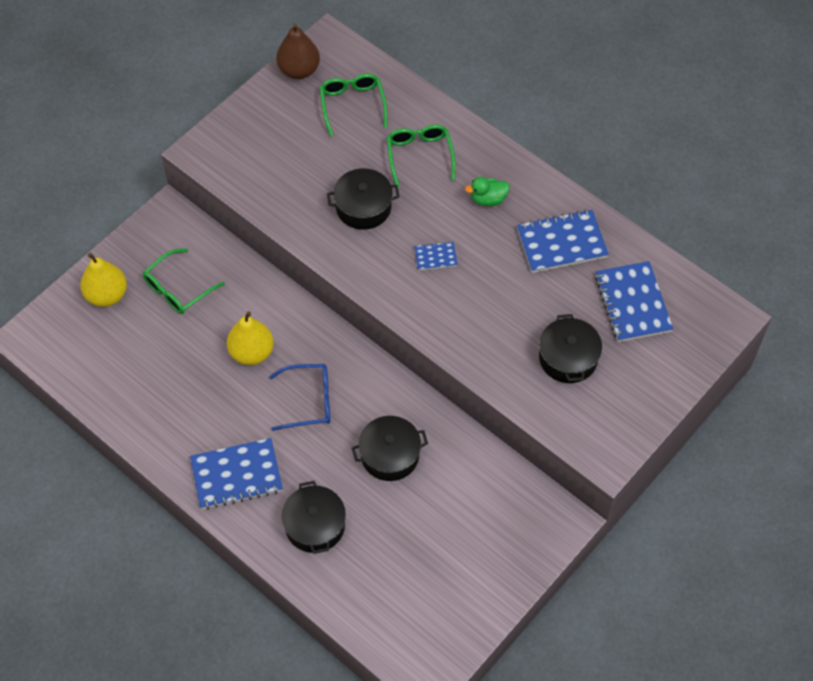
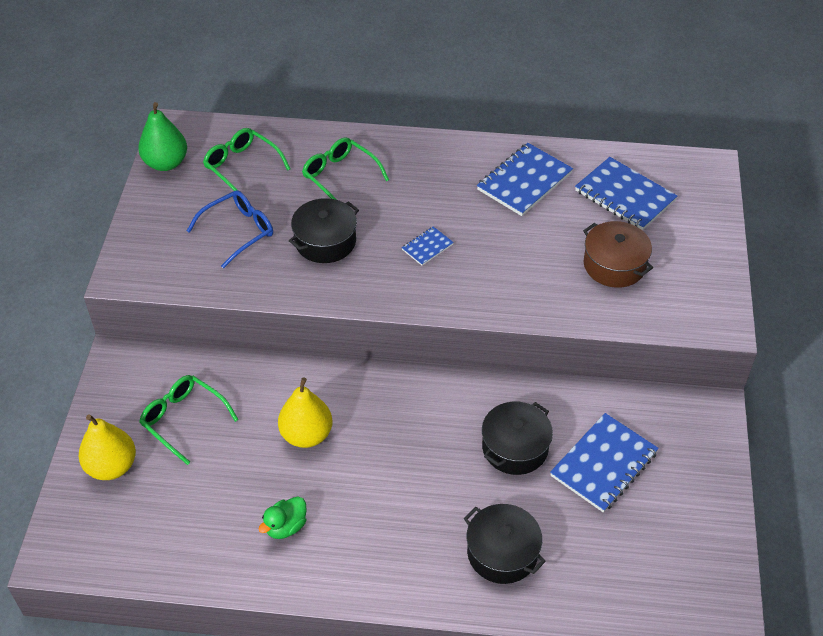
camera: 35 degrees left, 10 degrees down
(178, 289) = (183, 420): green glasses -> green glasses turned 120 degrees clockwise
(236, 475) = (387, 554): blue notebook -> blue notebook (604, 464)
(299, 70) = (166, 163): brown pear -> green pear
(309, 401) = (399, 445): blue glasses -> blue glasses (238, 231)
(488, 199) = (431, 180): green duck -> green duck (286, 526)
(568, 358) = (614, 265): black pot -> brown pot

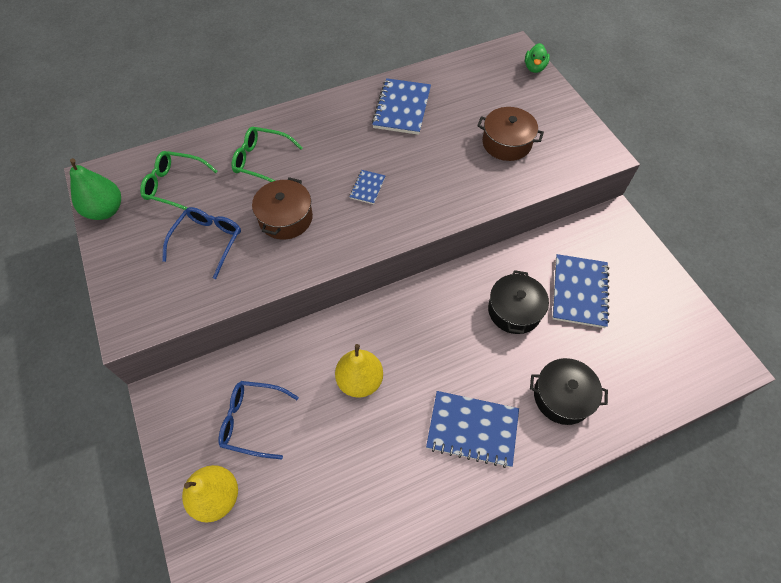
camera: 30 degrees left, 10 degrees up
(183, 420) = (252, 421): green glasses -> blue glasses
(286, 526) = (395, 467): green duck -> green duck (534, 68)
(325, 241) = (285, 218): black pot -> brown pot
(625, 196) = (477, 90): blue notebook -> blue notebook (472, 429)

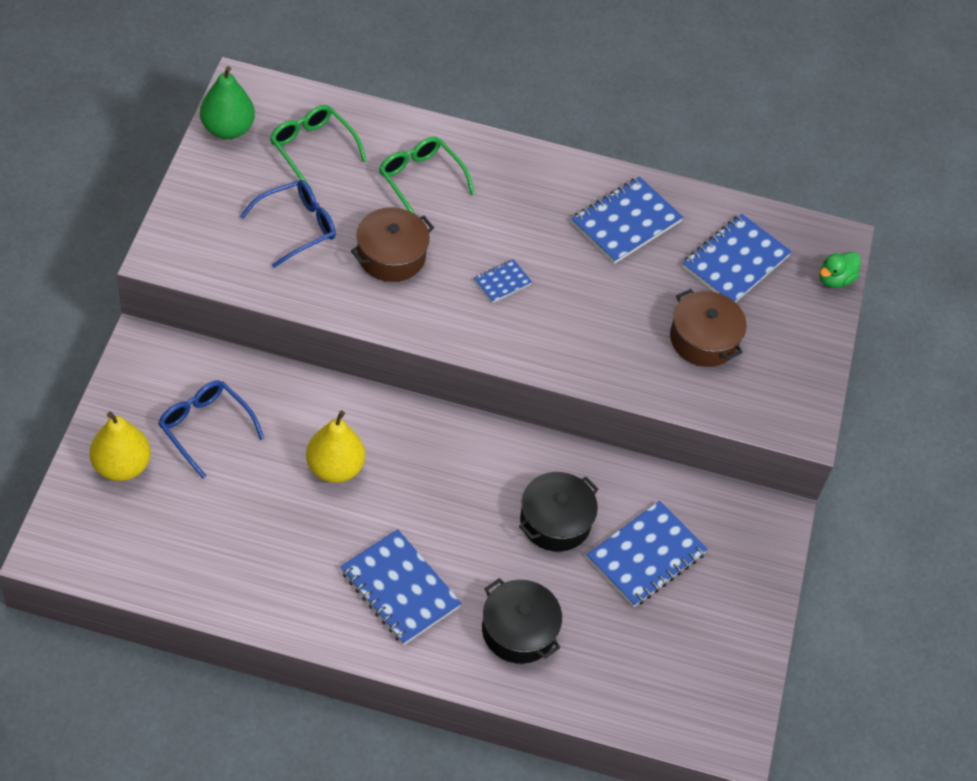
camera: 30 degrees right, 5 degrees down
(478, 91) = (735, 262): none -> blue notebook

